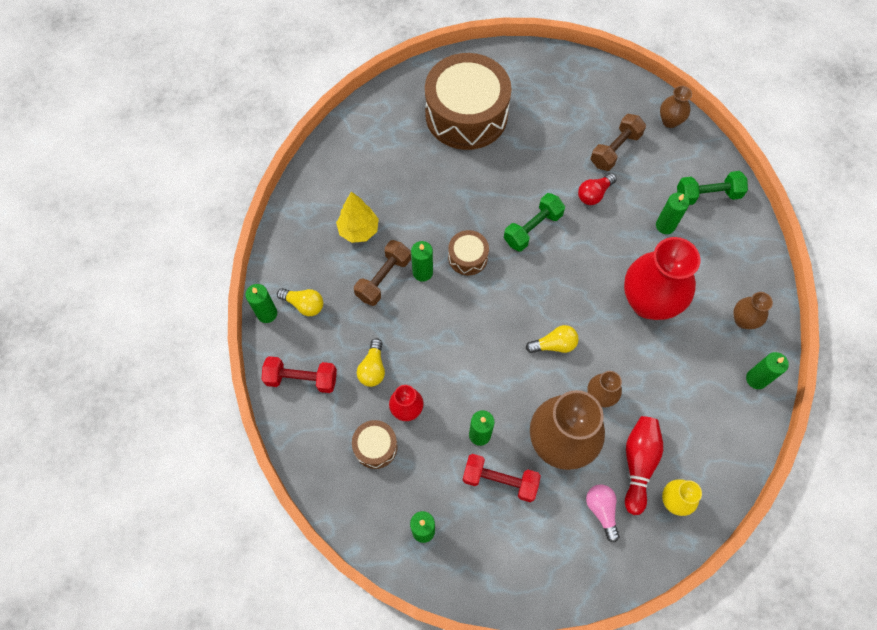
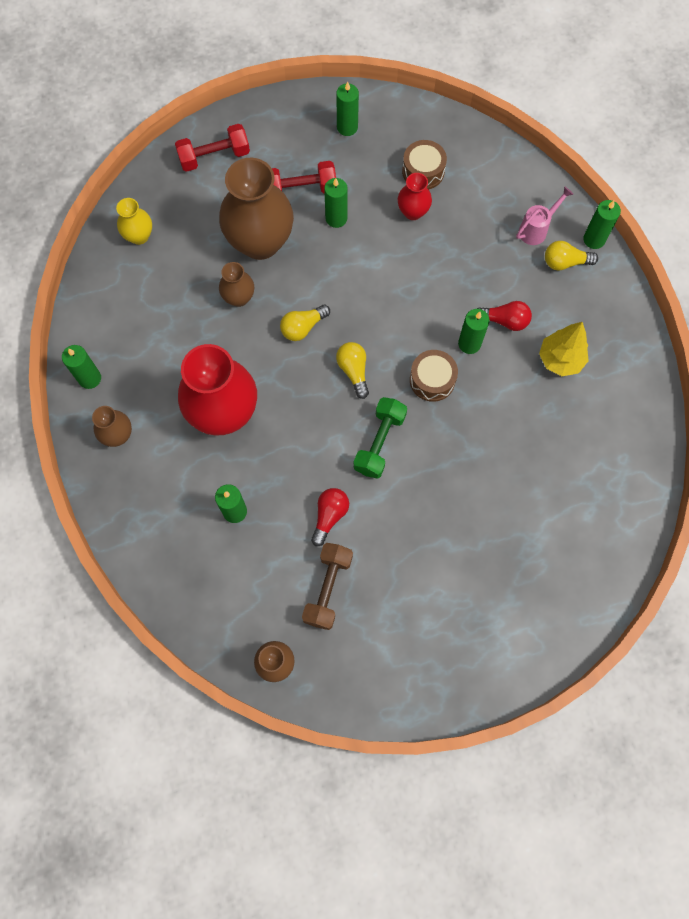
camera: 155 degrees right, 5 degrees up
(301, 379) = (522, 197): red dumbbell -> red dumbbell (214, 156)
(308, 344) = (536, 229): none -> pink watering can
(373, 368) = (464, 233): yellow light bulb -> yellow light bulb (353, 371)
(383, 278) = (504, 320): brown dumbbell -> red light bulb
(466, 114) = (525, 557): brown drum -> none
(601, 510) = (201, 202): pink light bulb -> none
(638, 464) = (181, 253): red bowling pin -> none
(707, 195) = (198, 574): green dumbbell -> none

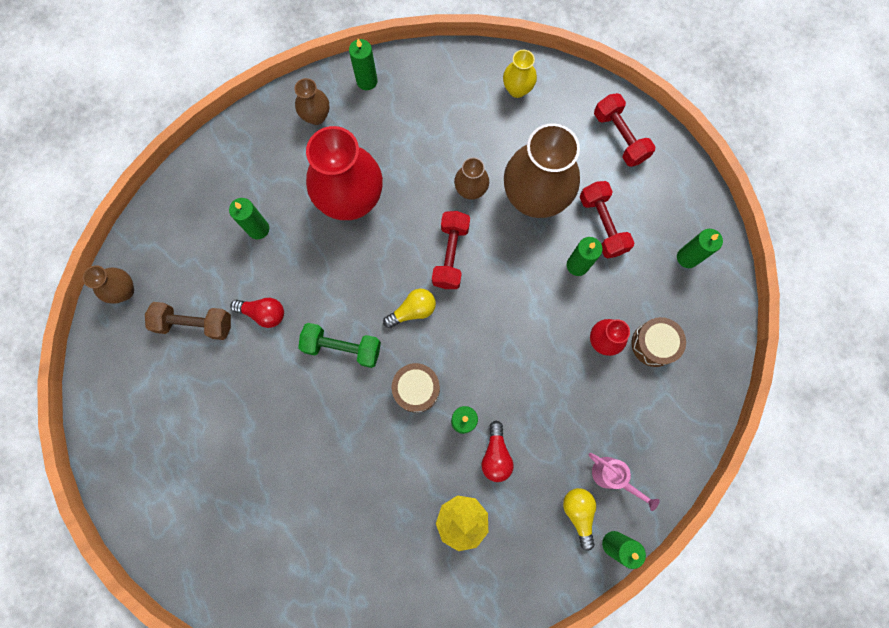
camera: 80 degrees right, 5 degrees up
(303, 327) = (450, 255): yellow light bulb -> red dumbbell

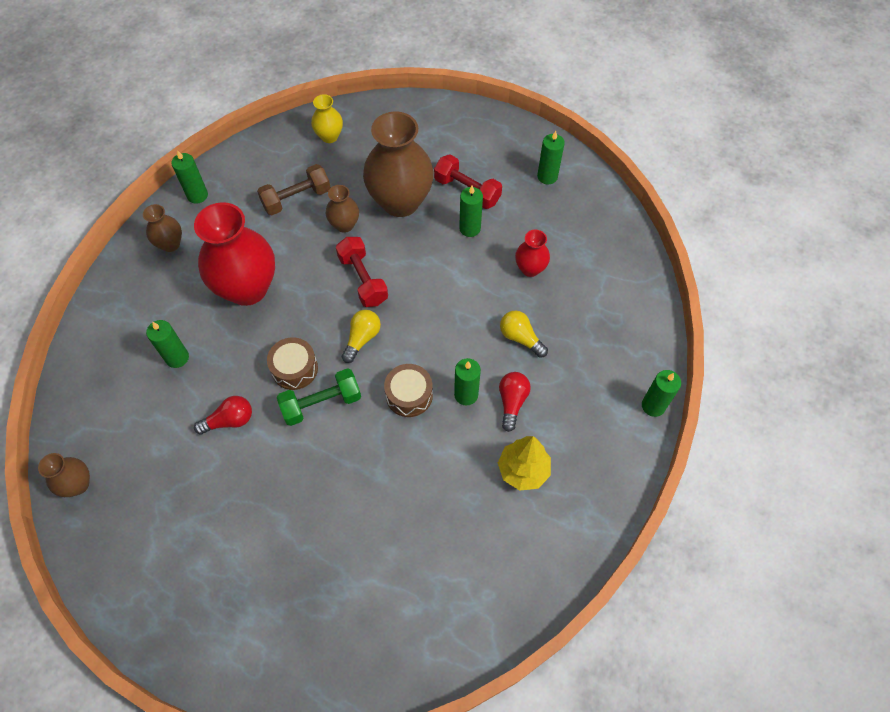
camera: 35 degrees left, 15 degrees down
(195, 324) = (169, 469): brown dumbbell -> brown dumbbell (296, 199)
(496, 455) = (512, 402): red light bulb -> red light bulb turned 135 degrees counterclockwise
(578, 513) = (609, 402): yellow light bulb -> yellow light bulb (520, 338)
(612, 477) = (613, 359): pink watering can -> none
(619, 137) = (434, 126): red dumbbell -> none
(654, 344) = (570, 248): brown drum -> brown drum (294, 368)

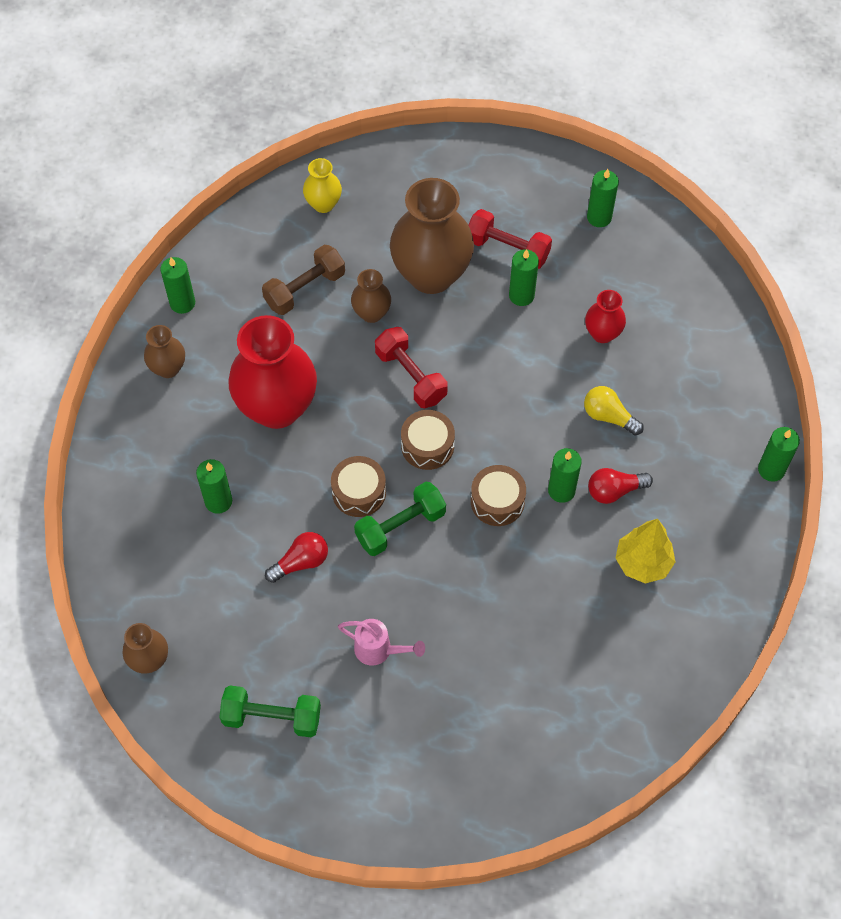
camera: 10 degrees left, 0 degrees up
(165, 555) = (272, 717): none -> green dumbbell
(274, 510) = (379, 650): none -> pink watering can
(362, 339) = (427, 446): yellow light bulb -> brown drum
(512, 402) = (614, 491): red light bulb -> red light bulb turned 105 degrees counterclockwise

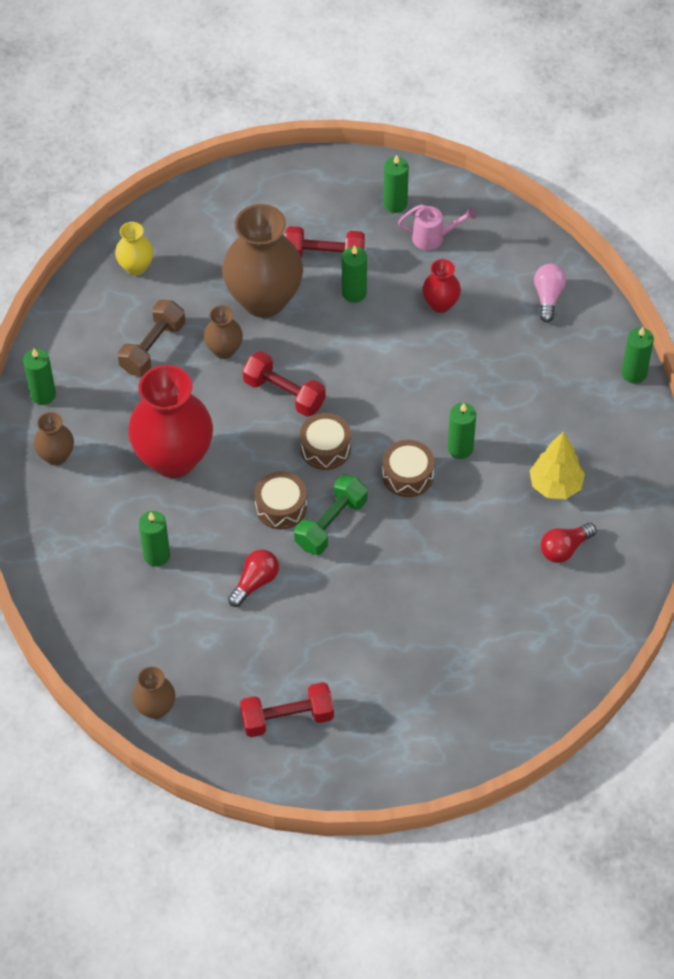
camera: 20 degrees left, 5 degrees down
(272, 717) = (287, 718): green dumbbell -> red dumbbell
(379, 650) = (357, 632): pink watering can -> pink watering can (434, 238)
(609, 416) = (475, 373): yellow light bulb -> none
(614, 491) = (506, 434): red light bulb -> red light bulb (564, 549)
(714, 360) = (548, 297): none -> pink light bulb

